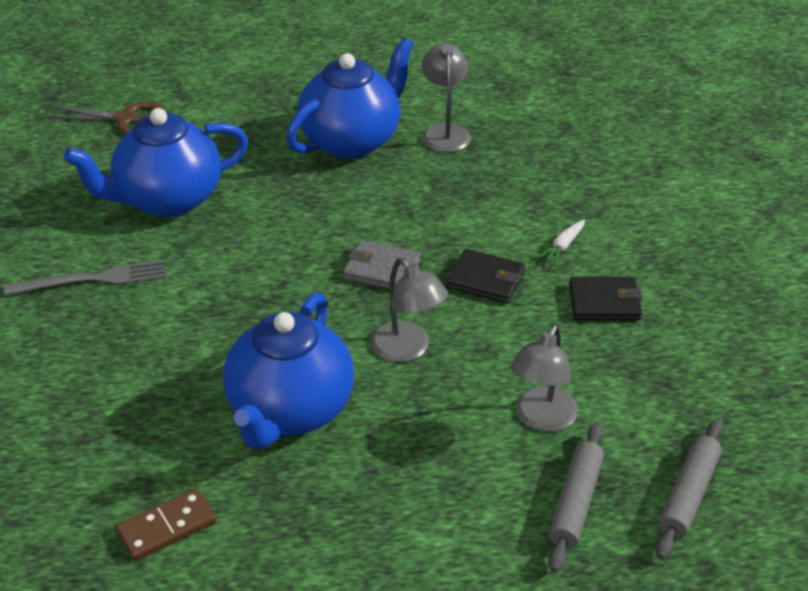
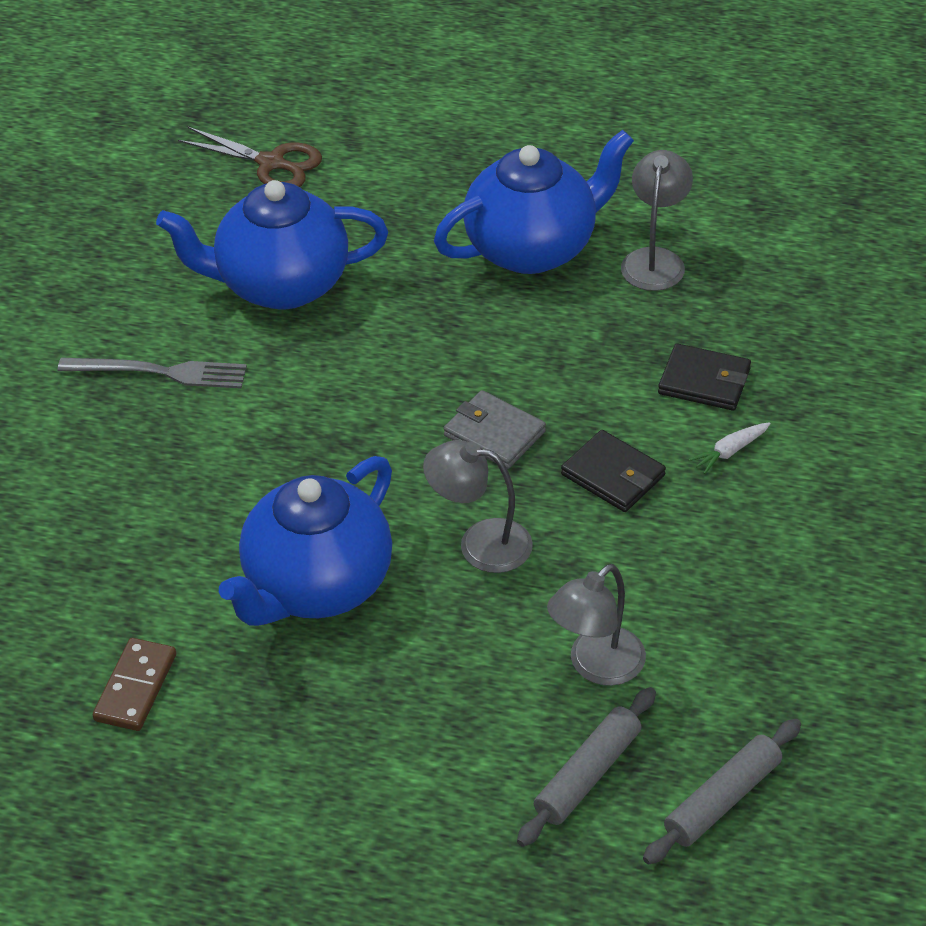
camera: 20 degrees right, 5 degrees up
(167, 528) = (136, 687): brown domino -> brown domino turned 60 degrees counterclockwise
(407, 349) = (480, 543): grey lamp -> grey lamp turned 120 degrees clockwise
(604, 302) = (744, 538): black wallet -> black wallet (704, 381)

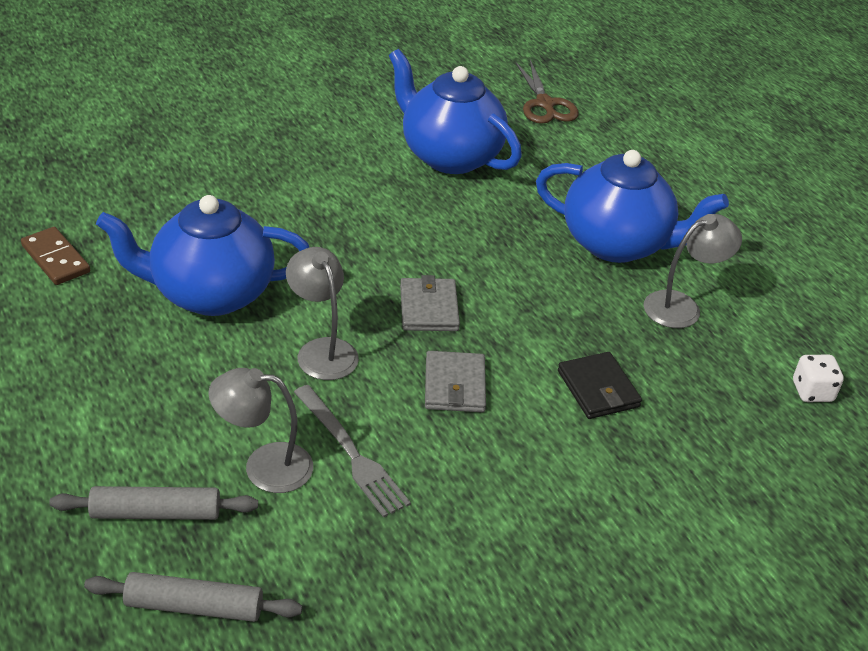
camera: 45 degrees right, 5 degrees down
(136, 687) = (55, 259): brown domino -> brown domino turned 75 degrees clockwise
(160, 372) = (322, 145): grey fork -> grey fork (351, 453)
(613, 475) = (454, 385): black wallet -> grey wallet
(730, 452) = (545, 437): white carrot -> none
(828, 249) = (812, 391): none -> white dice

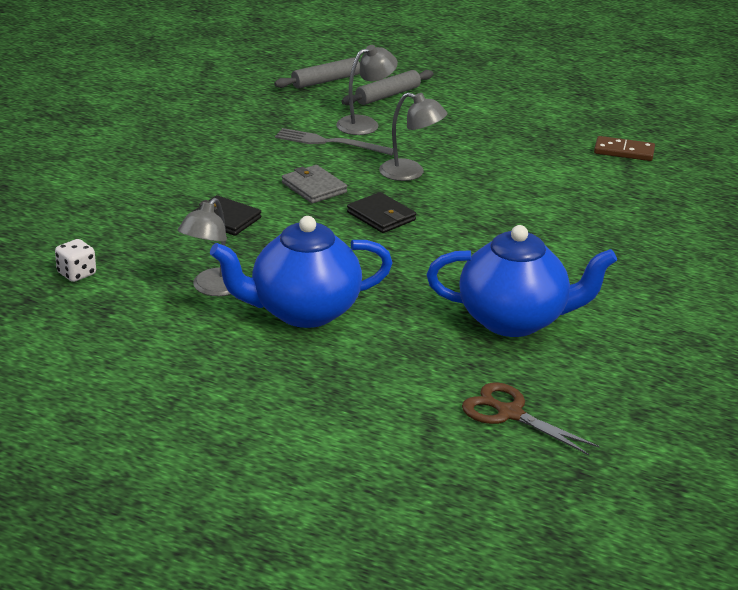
camera: 145 degrees right, 10 degrees down
(210, 293) = (515, 171): blue teapot -> none
(429, 308) = (381, 216): grey wallet -> black wallet

